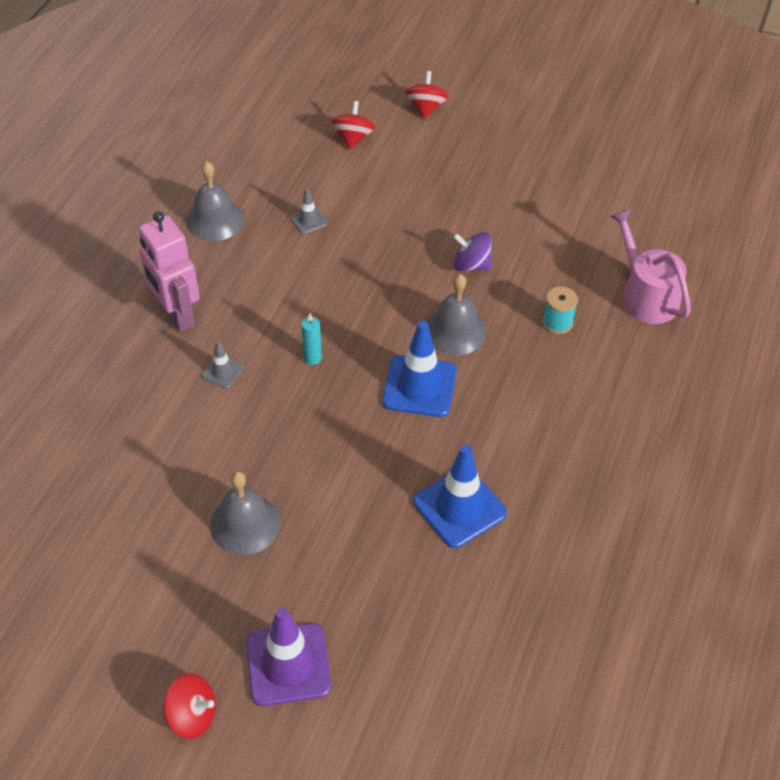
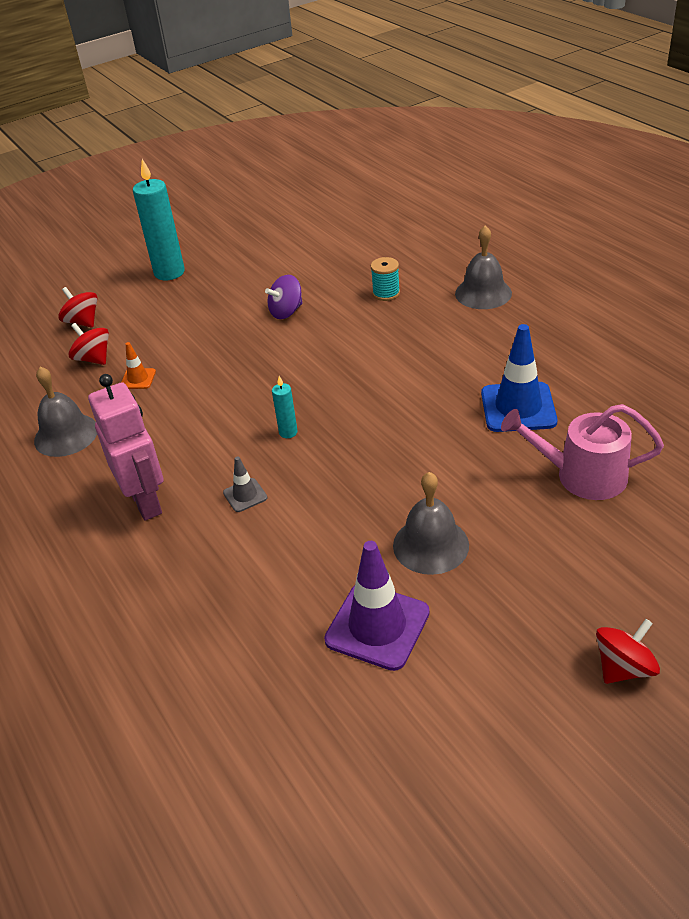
camera: 50 degrees left, 10 degrees down
(177, 315) = (146, 502): pink robot -> pink robot turned 120 degrees counterclockwise
(288, 664) = (607, 574): purple traffic cone -> purple traffic cone (377, 626)
(308, 220) = (138, 379): grey traffic cone -> orange traffic cone
(419, 386) = (378, 383): blue traffic cone -> none
(426, 108) = (103, 275): red spinning top -> red spinning top (93, 359)
(455, 330) = (342, 344): grey bell -> grey bell (483, 293)
(464, 149) = (169, 272): none -> turquoise candle
(645, 296) = (403, 247): pink watering can -> pink watering can (582, 475)

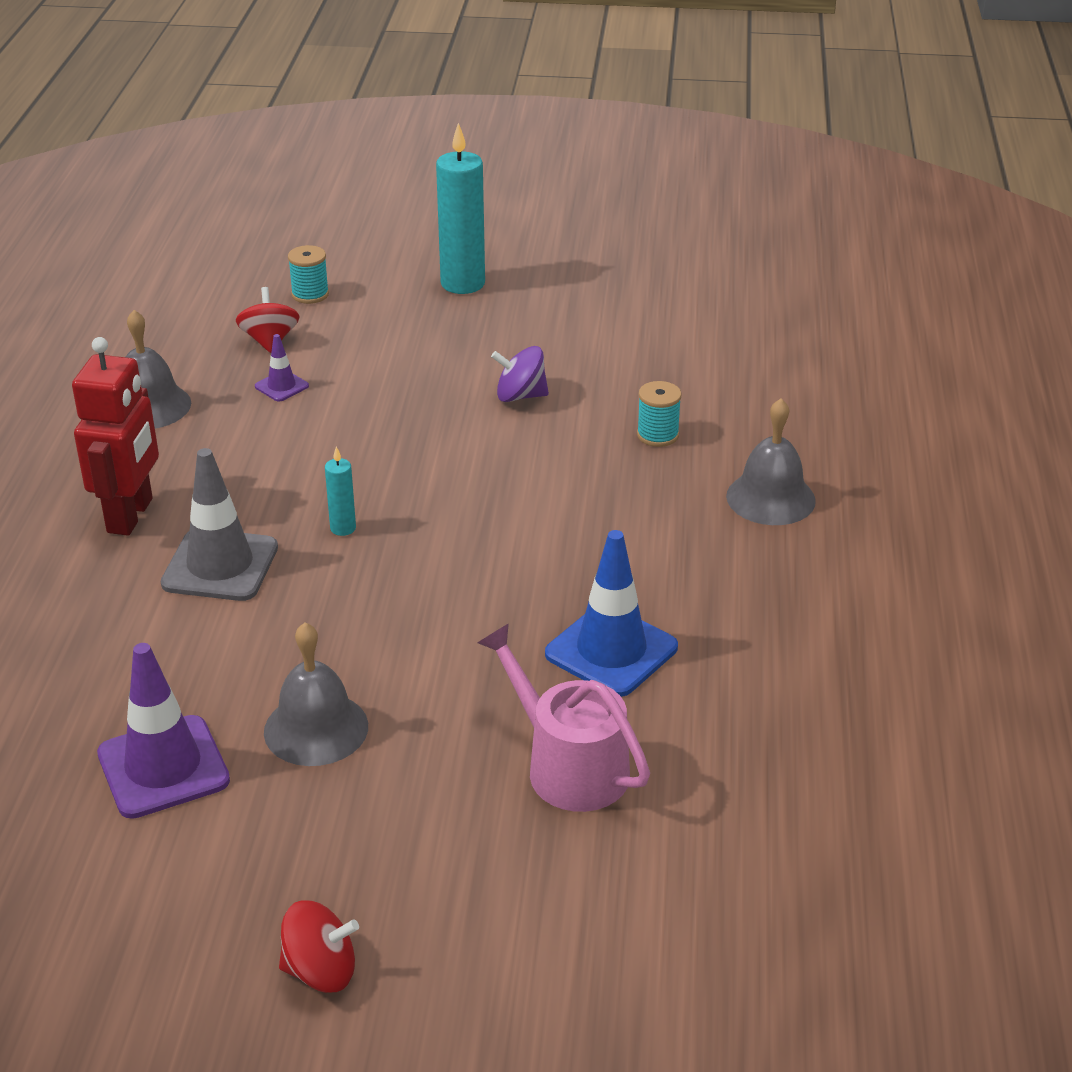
camera: 35 degrees right, 5 degrees down
(83, 322) = (310, 294): red spinning top -> turquoise spool
(138, 379) = (281, 386): orange traffic cone -> purple traffic cone
(146, 502) = (131, 516): pink robot -> red robot
(245, 495) = (220, 566): grey traffic cone -> grey traffic cone, size x2.04

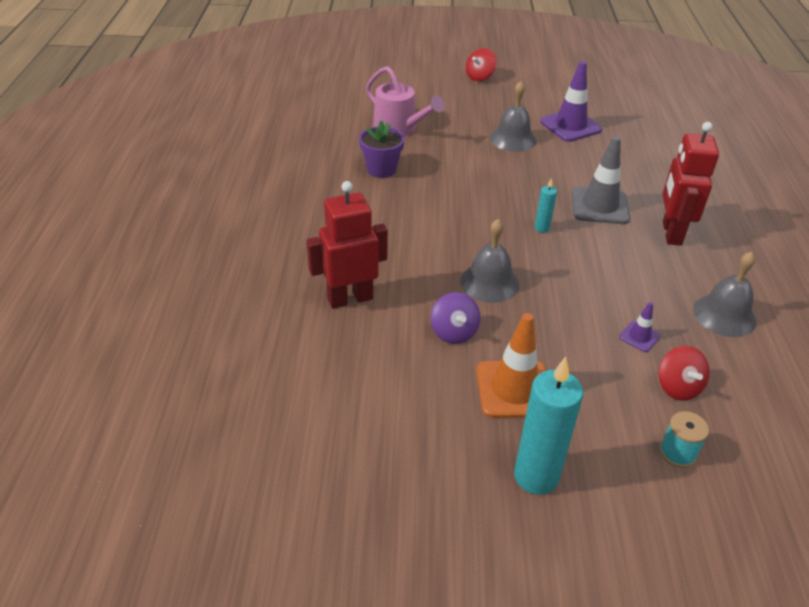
camera: 175 degrees right, 5 degrees up
(320, 971) = (480, 77): red spinning top -> red spinning top turned 45 degrees counterclockwise
(461, 343) = (514, 389): none -> orange traffic cone
(520, 396) = (454, 332): purple spinning top -> purple spinning top turned 75 degrees clockwise
(611, 651) = (381, 169): blue traffic cone -> purple flower pot
(657, 435) = (350, 298): turquoise spool -> red robot
(770, 498) = (280, 252): grey bell -> grey bell (489, 282)

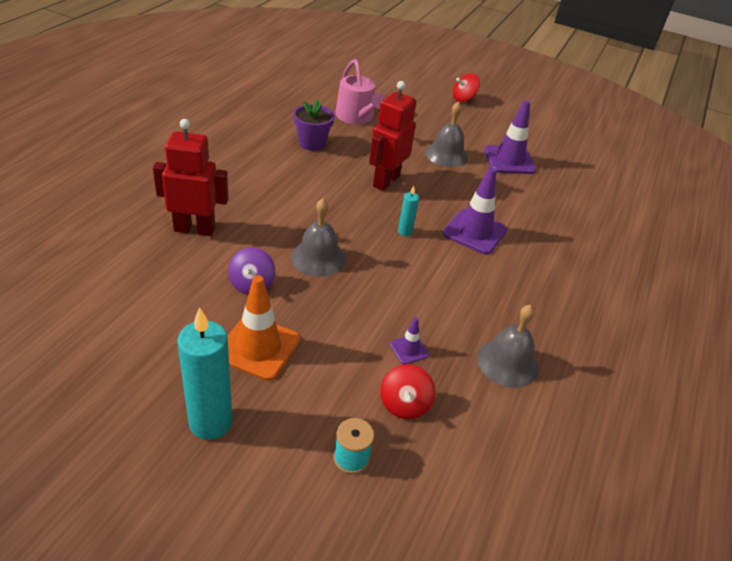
camera: 20 degrees right, 0 degrees up
(600, 206) = (474, 232): grey traffic cone -> purple traffic cone
(671, 233) = (521, 276): red robot -> red robot (386, 181)

